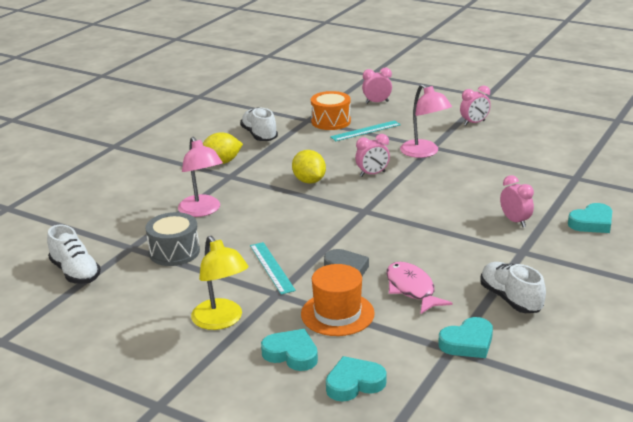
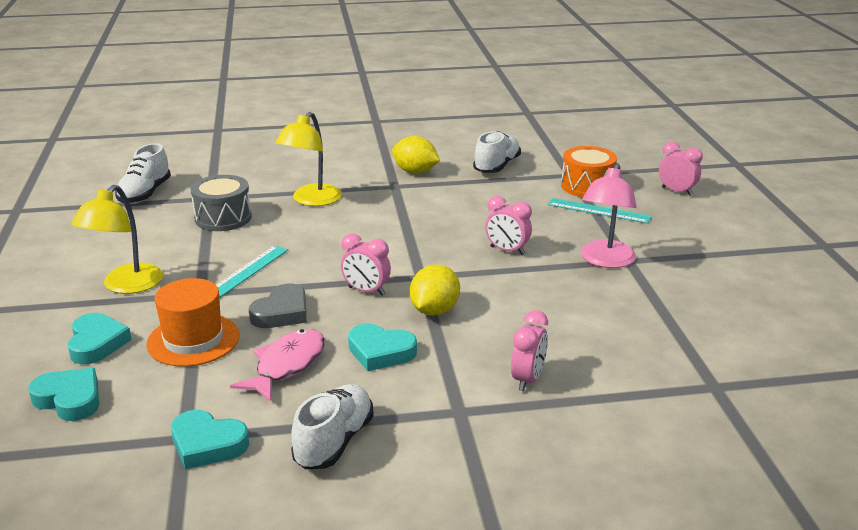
camera: 50 degrees right, 0 degrees up
(202, 211) = (311, 200): pink lamp -> yellow lamp
(309, 181) = (441, 225): yellow lemon -> yellow lemon (434, 310)
(474, 123) = (736, 263): pink clock -> pink clock (366, 291)
(592, 223) = (607, 442): turquoise heart -> turquoise heart (380, 352)

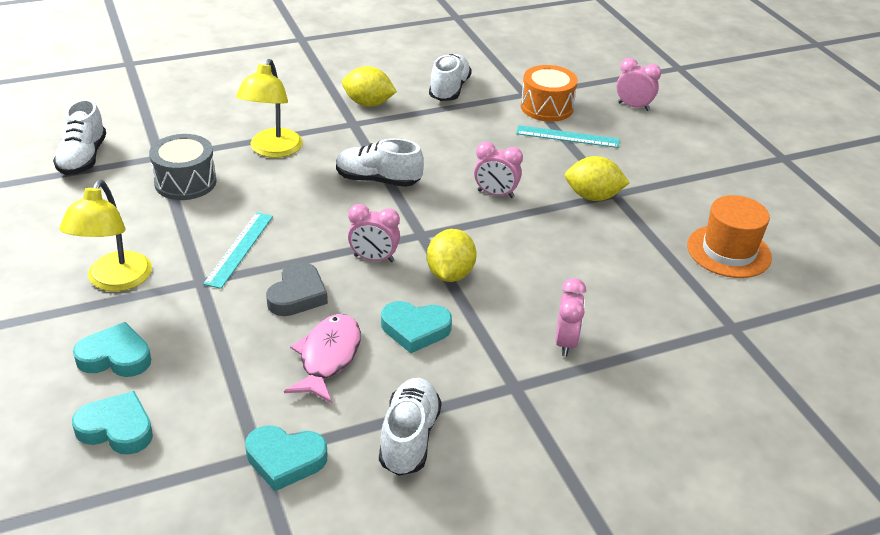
camera: 15 degrees left, 10 degrees up
(97, 343) = (115, 357): turquoise heart -> turquoise heart turned 60 degrees counterclockwise
(193, 340) = (218, 339): orange hat -> orange hat (728, 251)
(398, 230) = (378, 180): none -> white shoe
(605, 261) = (593, 196): pink lamp -> yellow lemon

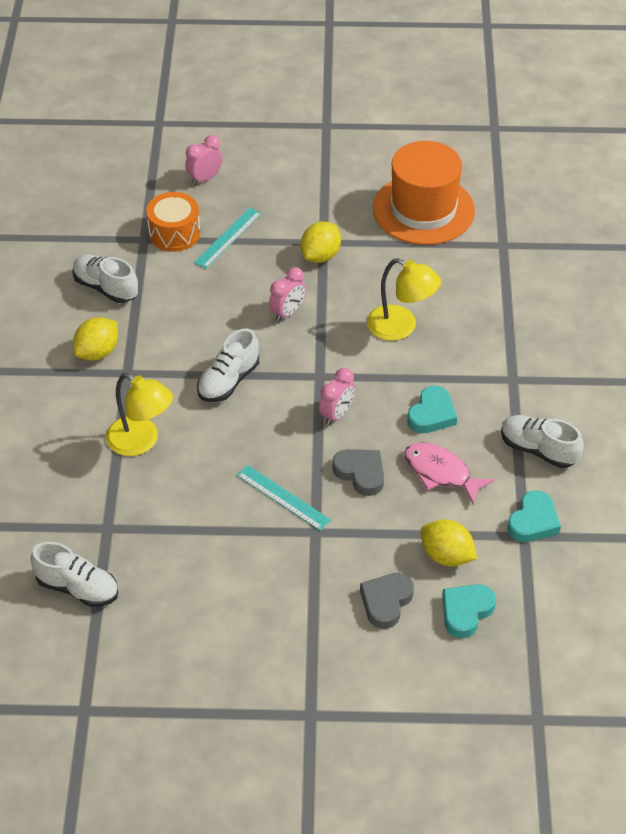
camera: 65 degrees left, 10 degrees up
(115, 281) = (288, 589): yellow lamp -> yellow lamp (401, 327)
(115, 357) = (386, 602): turquoise heart -> grey heart
(185, 182) = (162, 516): grey drum -> none
(450, 274) = (377, 374): yellow lemon -> yellow lemon (446, 556)
(565, 342) = (481, 336): pink clock -> none
(728, 251) = (423, 209): orange hat -> orange hat, size x1.54

